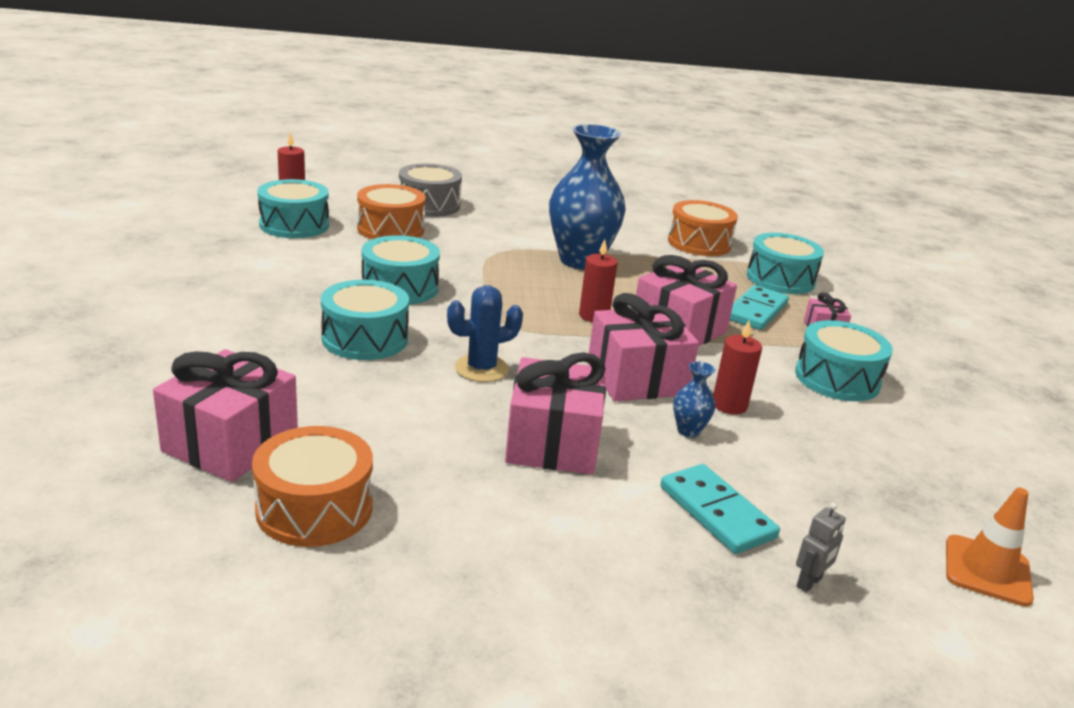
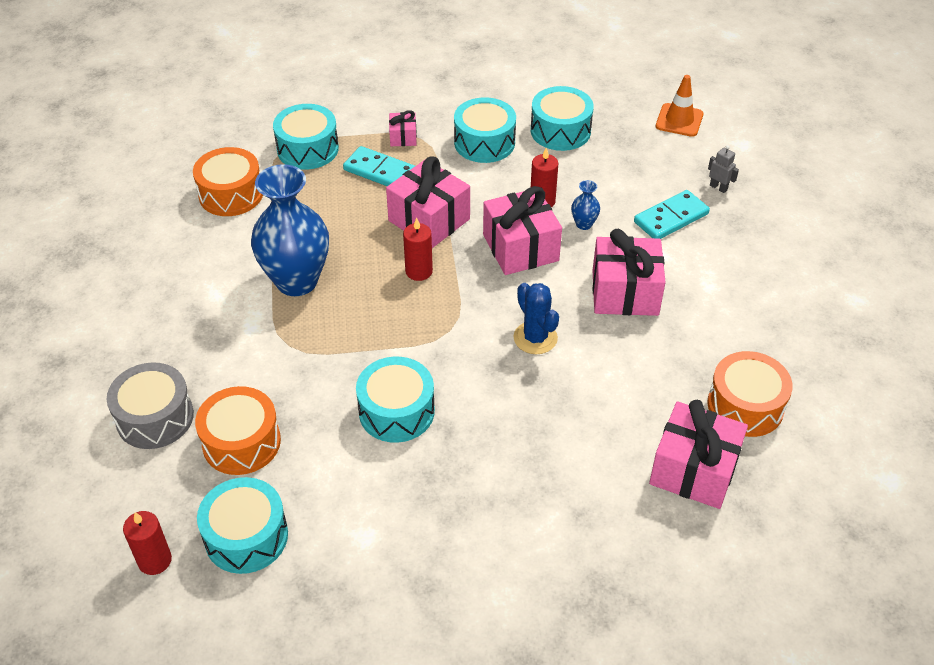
camera: 90 degrees left, 20 degrees up
(365, 339) = (508, 420): turquoise drum -> turquoise drum (560, 131)

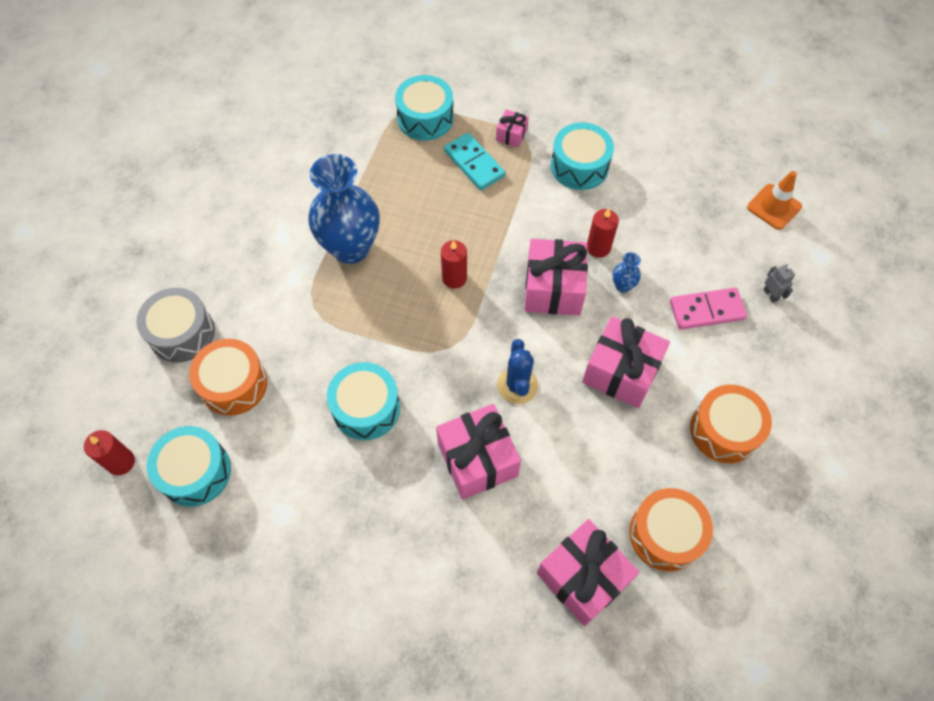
camera: 25 degrees right, 15 degrees up
(231, 194) = (341, 141): orange drum -> orange drum (724, 430)
(429, 220) = (489, 229): pink gift -> pink gift (477, 459)
(560, 131) = (655, 178): turquoise drum -> none
(671, 218) = (706, 310): turquoise domino -> pink domino

